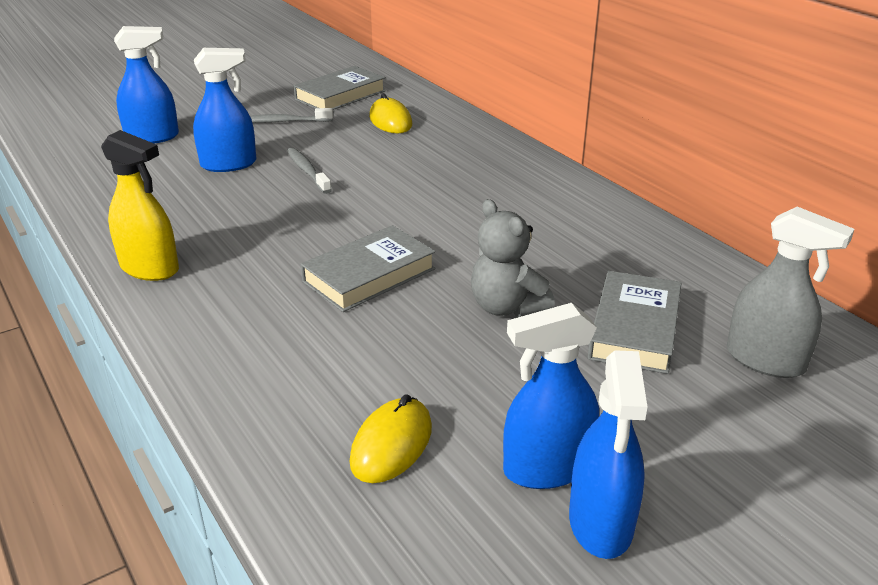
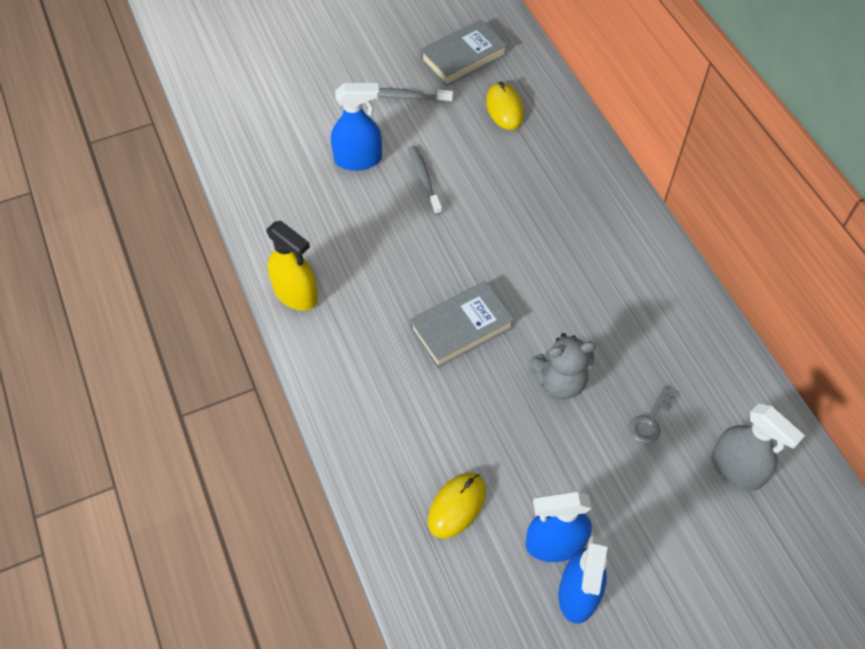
camera: 10 degrees right, 25 degrees up
(152, 137) = (293, 108): blue spray bottle -> none
(507, 307) = (560, 381): grey teddy bear -> grey teddy bear turned 75 degrees counterclockwise
(635, 329) = (650, 420): grey book -> grey key

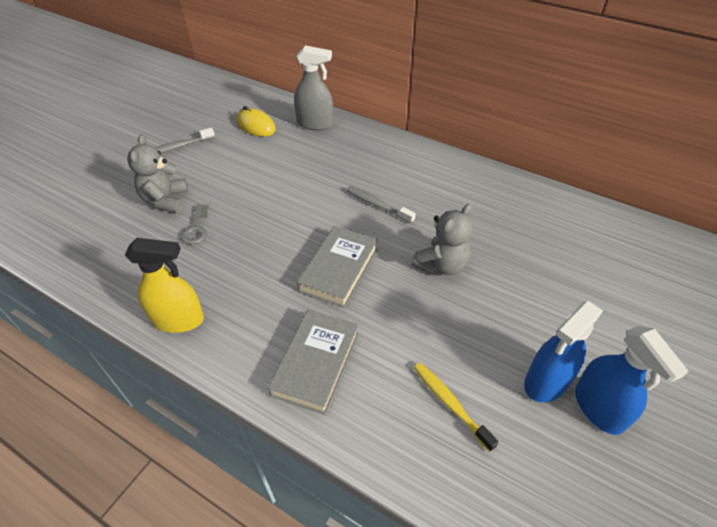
camera: 35 degrees left, 10 degrees down
(358, 159) = (166, 200): blue spray bottle -> grey teddy bear
(424, 179) = (230, 189): grey toothbrush -> grey toothbrush (377, 205)
(457, 506) = (450, 403): yellow mouse -> yellow toothbrush
(463, 57) = (202, 110): grey book -> grey book (316, 363)
(650, 420) = (522, 255): grey key -> grey key (196, 228)
(737, 469) = (601, 253): grey spray bottle -> grey spray bottle (315, 124)

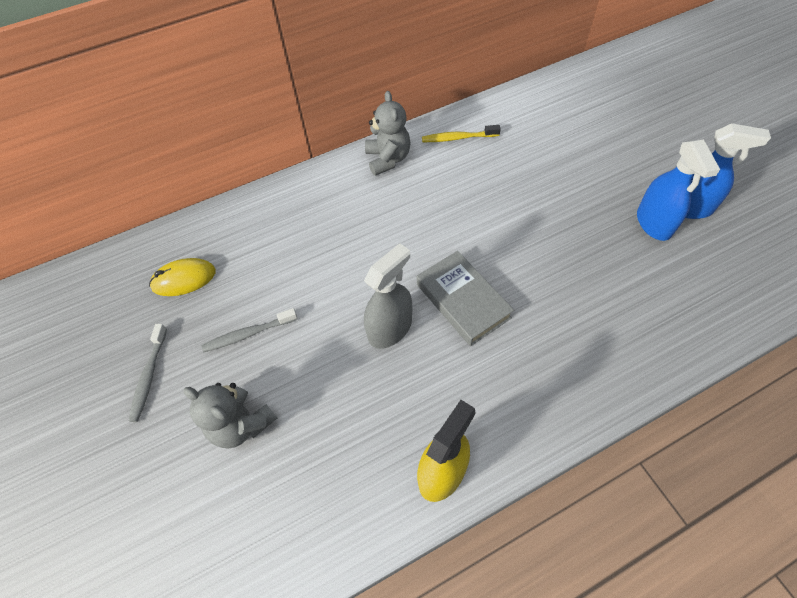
camera: 55 degrees left, 10 degrees up
(196, 228) = (315, 407): grey key -> none
(315, 124) = (233, 224): grey spray bottle -> grey spray bottle (390, 328)
(316, 363) = (562, 368): grey book -> none
(377, 205) = (399, 231): grey toothbrush -> grey toothbrush (248, 334)
(441, 265) = (505, 224): grey teddy bear -> grey teddy bear (388, 159)
(450, 403) = (646, 292): yellow toothbrush -> yellow toothbrush (458, 138)

